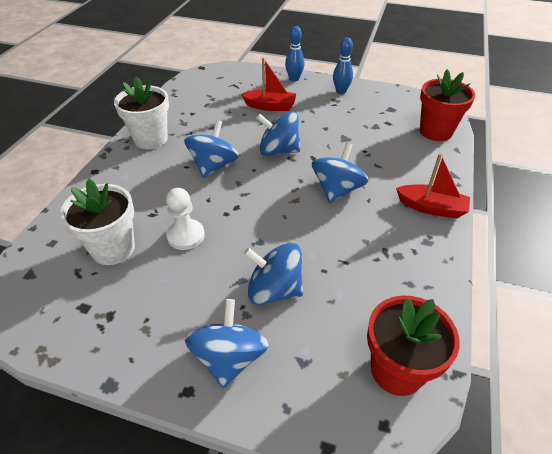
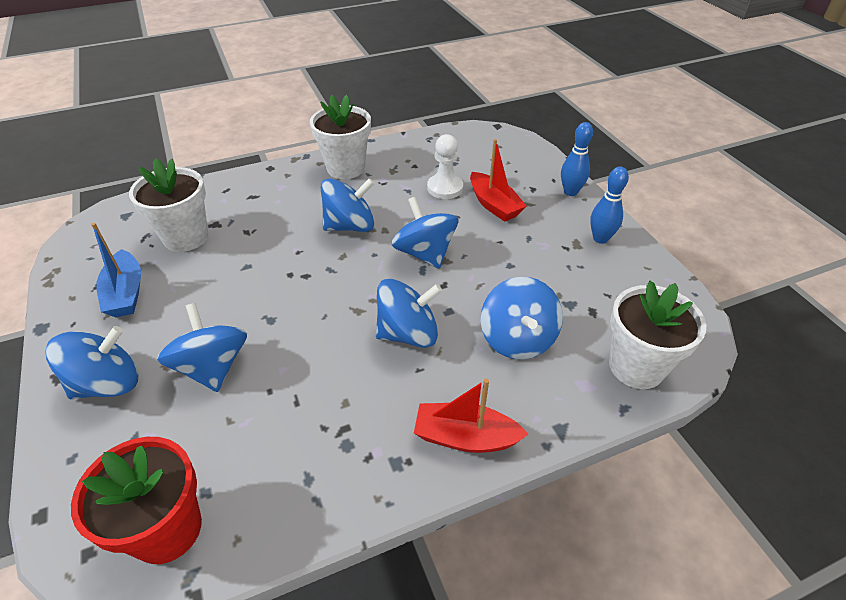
camera: 50 degrees right, 0 degrees up
(135, 310) = (126, 293): none -> blue boat
(186, 236) = (236, 267): white pawn -> white pawn (445, 188)
(382, 155) = (517, 339): none -> blue spinning top
(431, 208) = (465, 437): red boat -> red boat turned 120 degrees clockwise
(435, 131) = (636, 366): red flower pot -> white flower pot

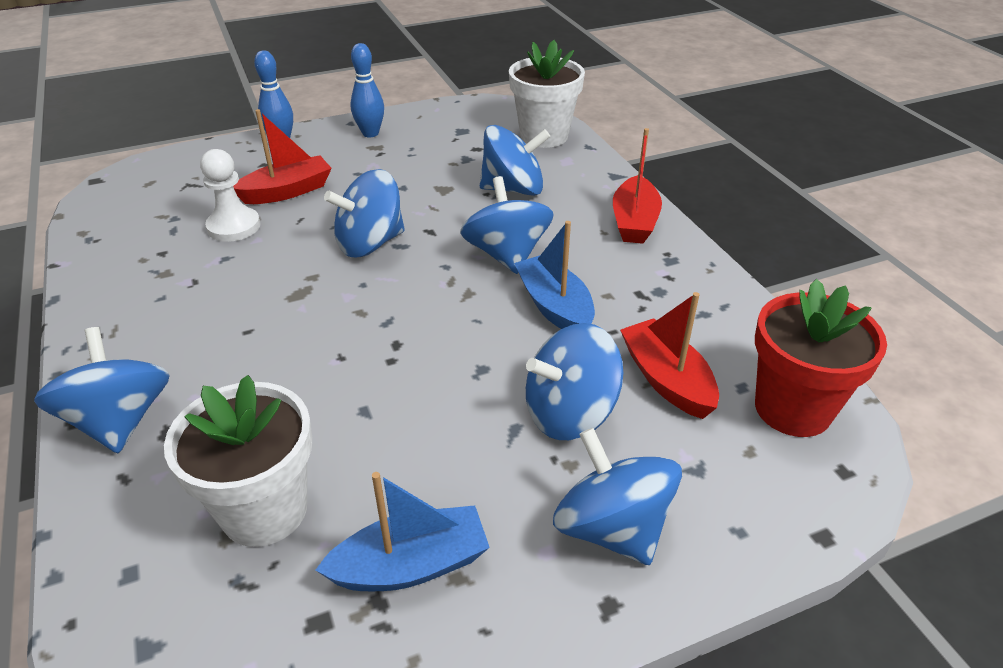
camera: 90 degrees left, 5 degrees down
(229, 434) = (666, 380): none -> red boat
(333, 364) = (554, 307): none -> blue boat
(345, 168) = (130, 322): white flower pot -> none
(350, 226) = (293, 308): blue spinning top -> blue spinning top (120, 421)

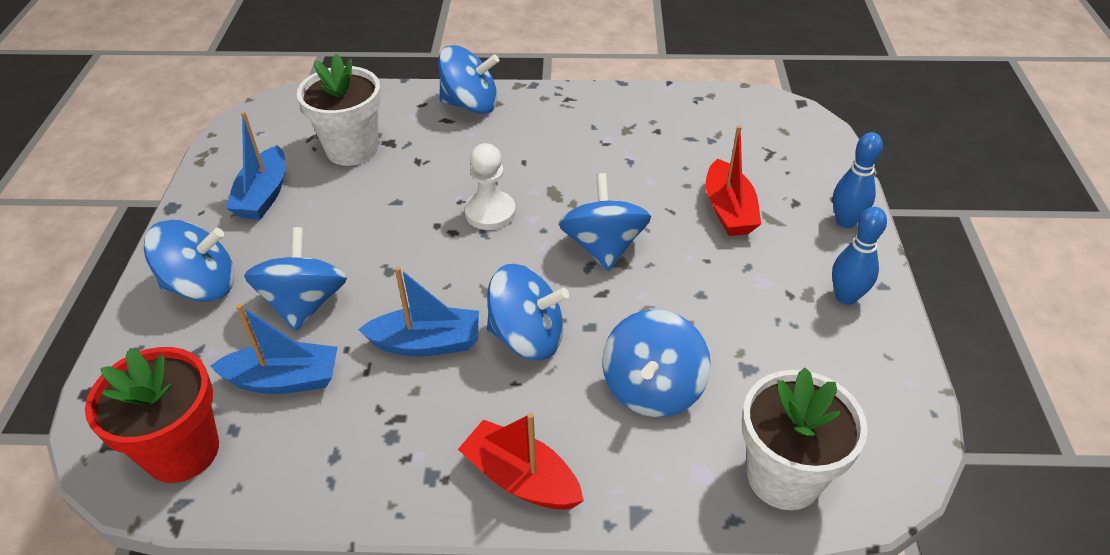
camera: 115 degrees right, 5 degrees up
(234, 226) = (678, 170): white pawn -> white pawn (490, 212)
(666, 380) = (284, 379): red boat -> blue boat

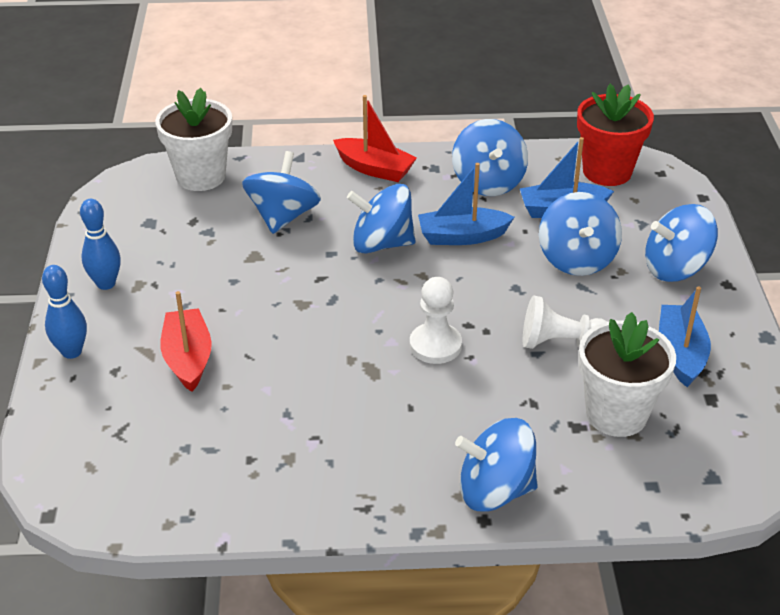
camera: 175 degrees right, 5 degrees down
(369, 209) = (560, 343): none -> white pawn
(603, 247) = (319, 316): blue spinning top -> blue spinning top (488, 182)

